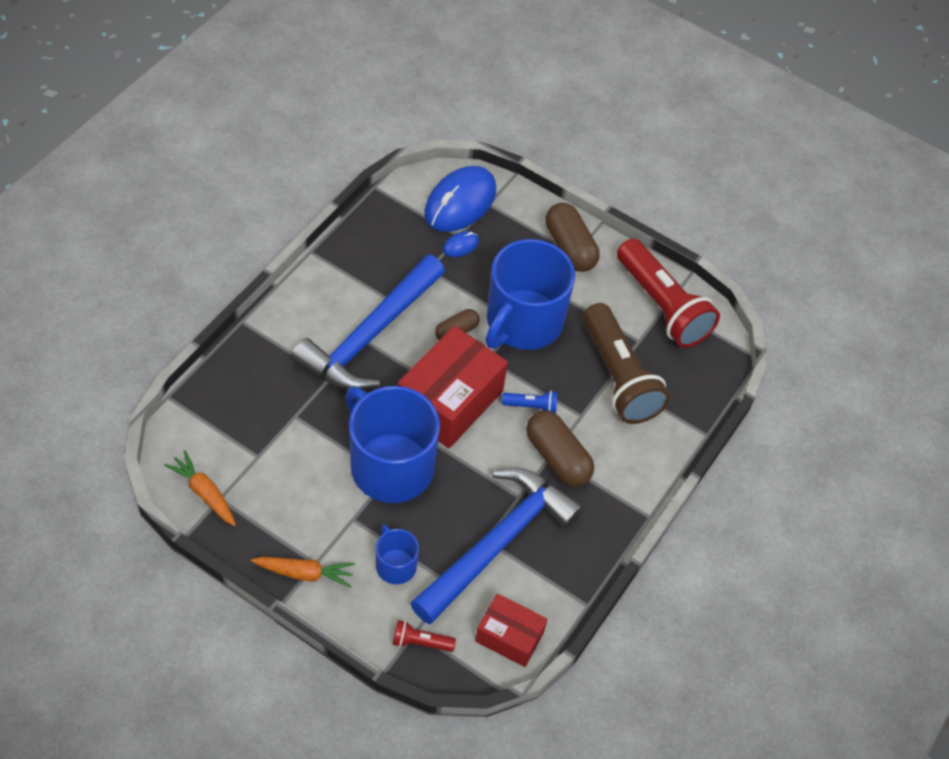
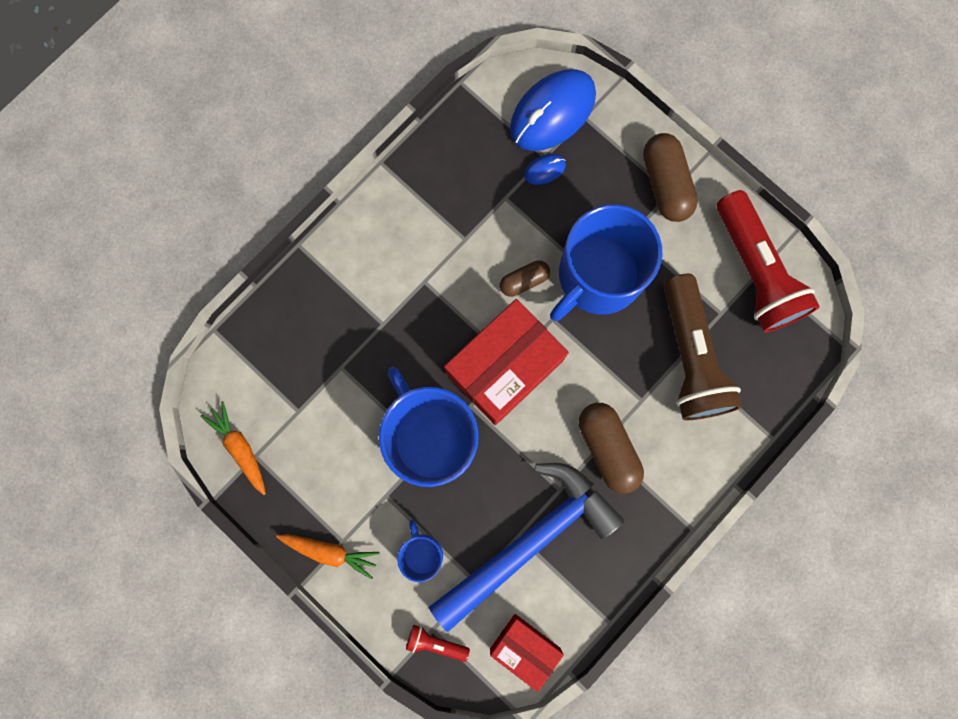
camera: 15 degrees right, 25 degrees up
(370, 336) = (431, 277): blue hammer -> none
(531, 406) = (590, 383): blue flashlight -> none

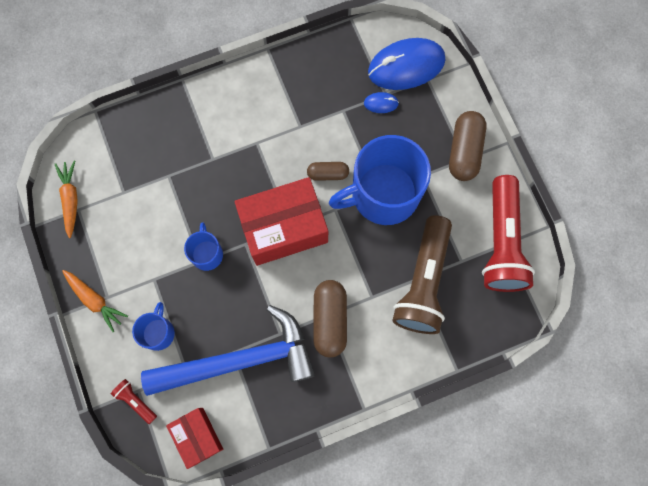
camera: 25 degrees right, 5 degrees down
(431, 437) = (207, 253): blue mug -> blue mug, size x0.47

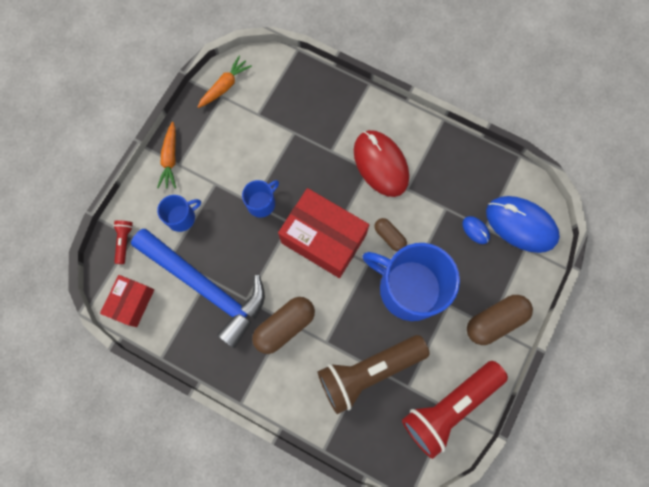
camera: 50 degrees right, 0 degrees up
(261, 129) = (380, 164): none -> red mouse

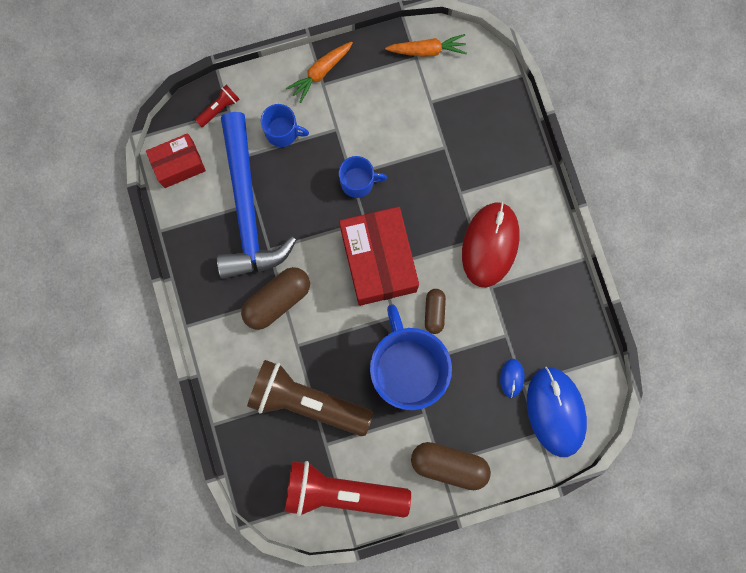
camera: 45 degrees right, 5 degrees up
(284, 326) = (277, 300): brown capsule -> brown capsule turned 45 degrees counterclockwise

